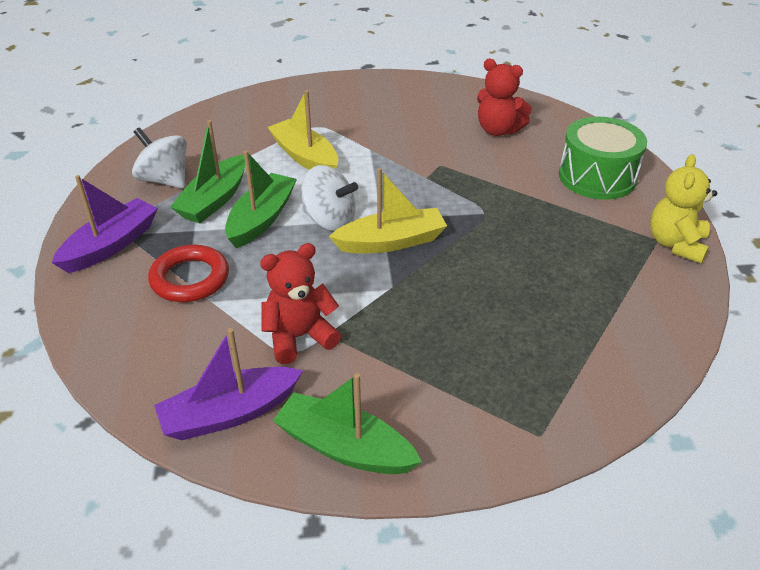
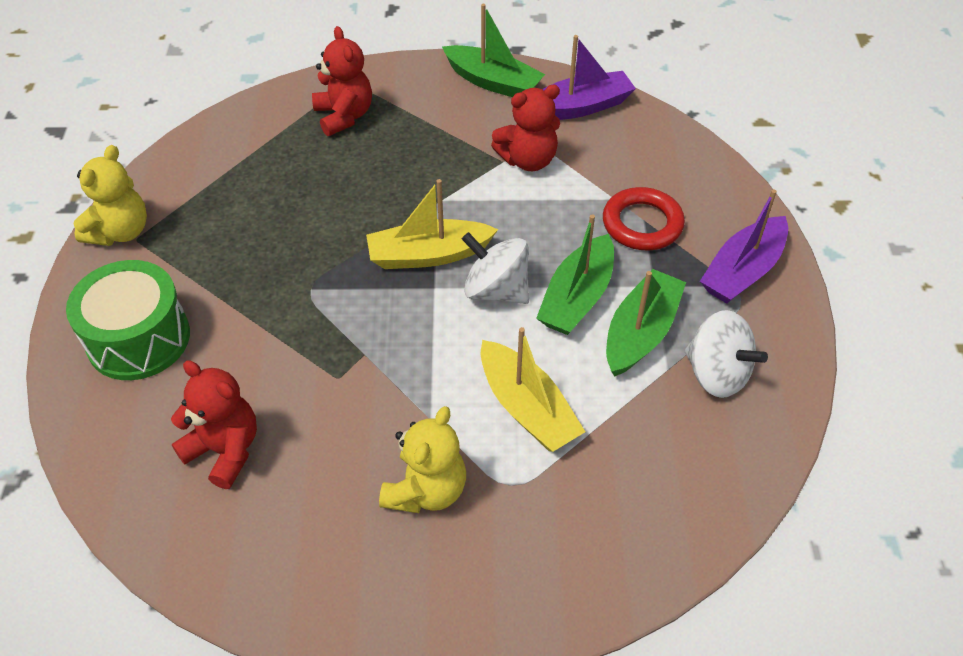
camera: 175 degrees left, 10 degrees up
(367, 121) = (426, 490): none -> yellow teddy bear
(524, 380) = (344, 116): none -> red teddy bear

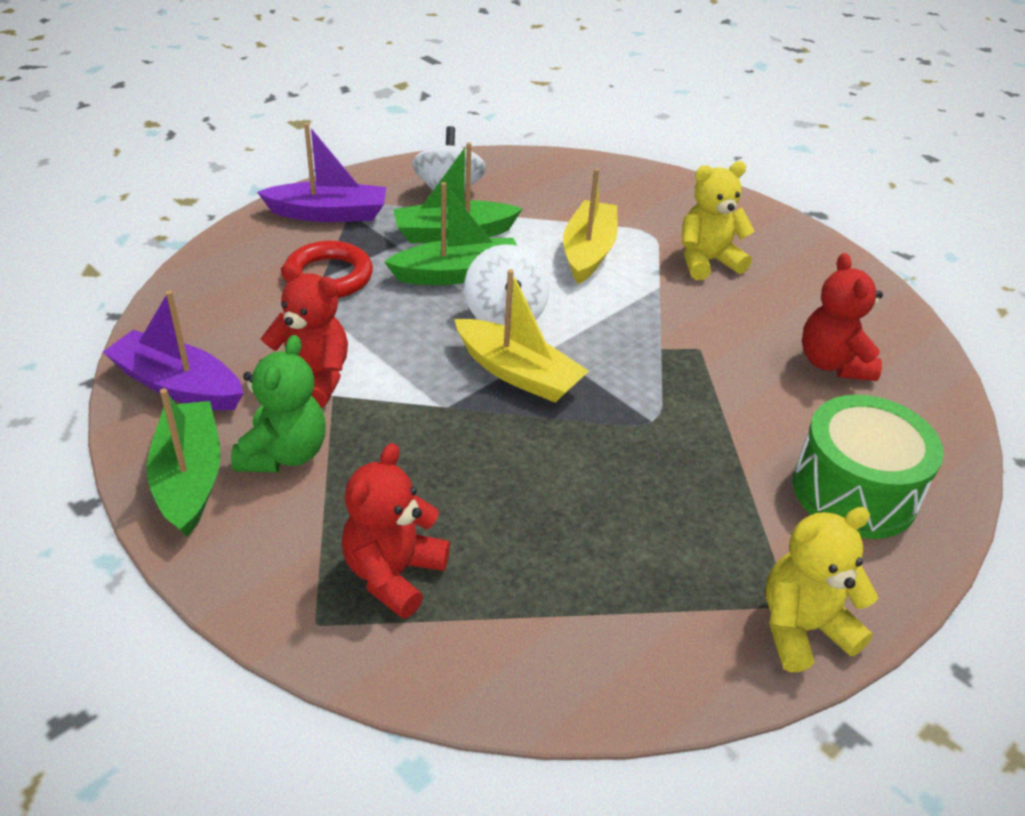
camera: 135 degrees left, 10 degrees down
(473, 120) = (284, 454): none -> green teddy bear

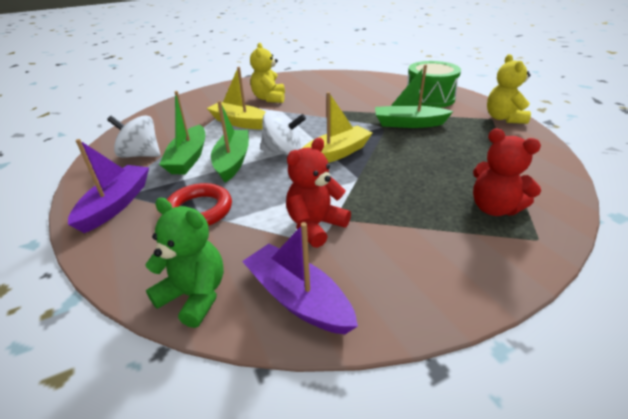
camera: 70 degrees left, 5 degrees down
(178, 385) = (298, 298): purple boat -> purple boat turned 90 degrees clockwise
(189, 478) = (412, 293): green boat -> green boat (408, 124)
(284, 454) = (391, 243): green teddy bear -> green teddy bear (195, 296)
(833, 363) = (354, 89): red teddy bear -> none

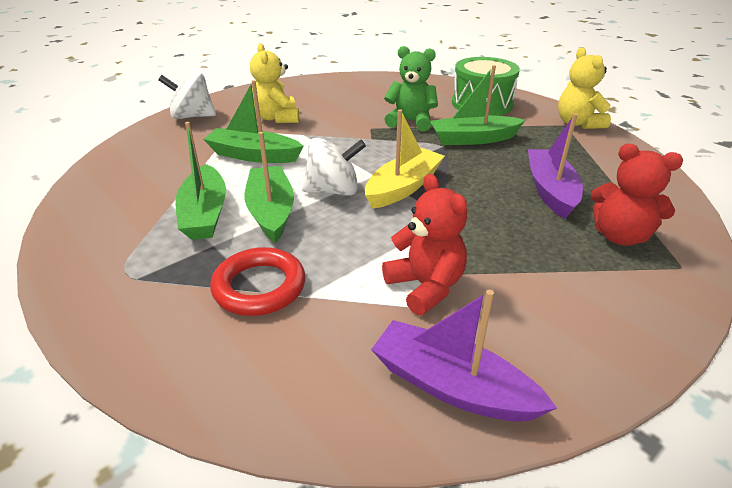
camera: 15 degrees left, 0 degrees up
(116, 204) = (130, 294): purple boat -> purple boat (550, 190)
(141, 155) = (129, 216): white spinning top -> white spinning top (192, 116)
(195, 296) = (315, 407): green teddy bear -> green teddy bear (411, 122)
(240, 122) = (253, 155): yellow boat -> green boat
(315, 226) = (425, 286): red teddy bear -> red teddy bear turned 120 degrees clockwise

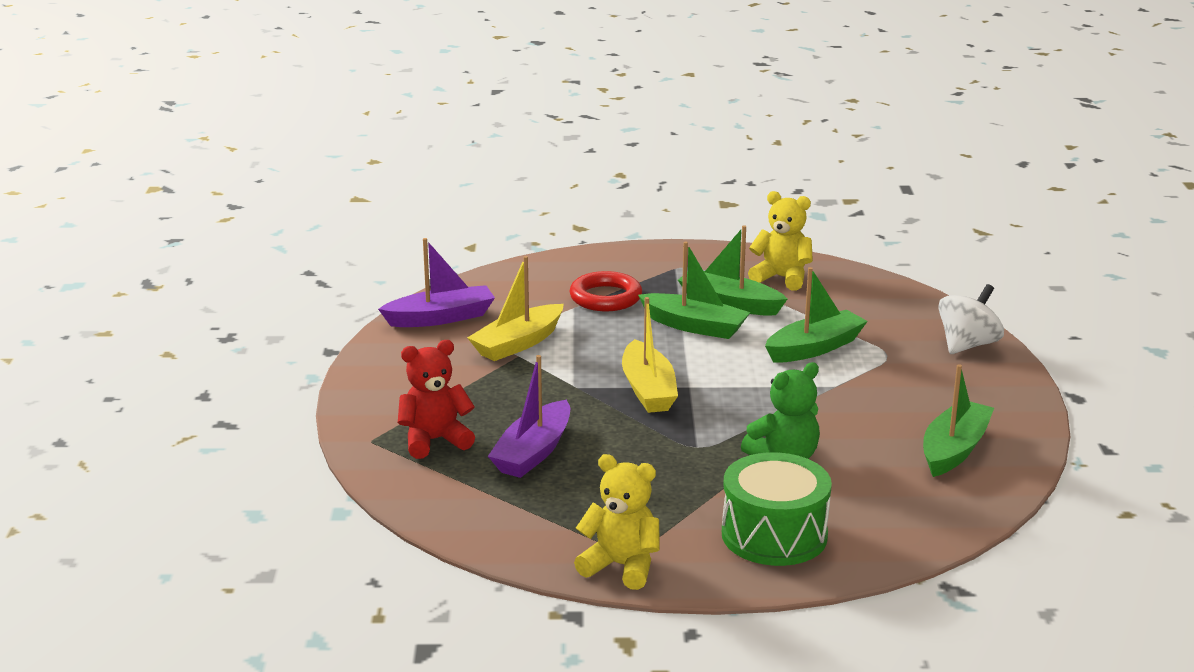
camera: 130 degrees right, 10 degrees down
(277, 118) = (903, 387): yellow teddy bear -> yellow teddy bear (782, 278)
(333, 191) = (690, 359): white spinning top -> none
(425, 286) = (518, 343): red teddy bear -> yellow boat
(473, 139) = (686, 472): green boat -> green boat (954, 449)
(550, 190) = (533, 452): purple boat -> purple boat turned 75 degrees clockwise

